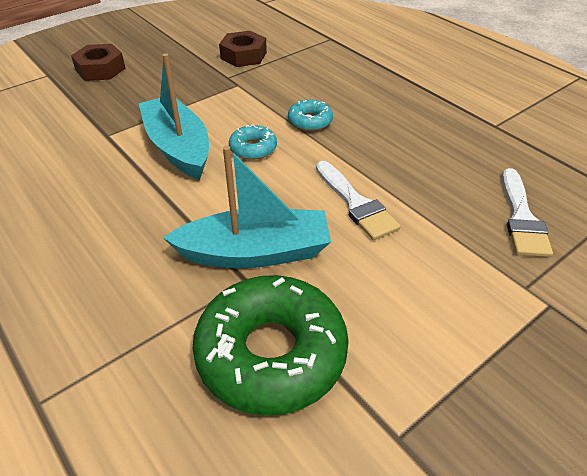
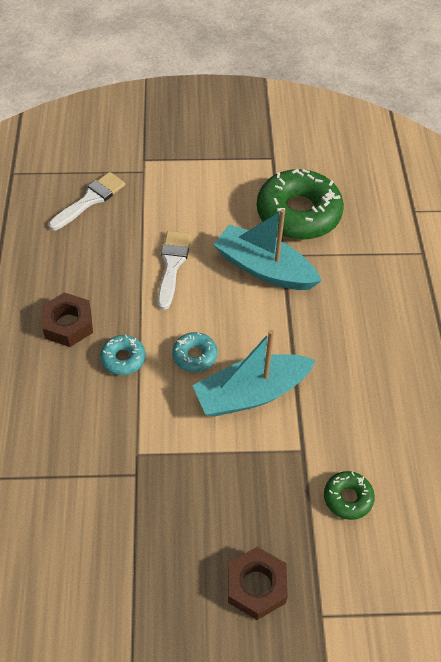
camera: 145 degrees left, 10 degrees up
(51, 126) = (348, 498): none -> green donut
(178, 148) = (252, 393): turquoise boat -> turquoise boat turned 60 degrees clockwise
(243, 55) = (87, 506): brown nut -> brown nut (68, 324)

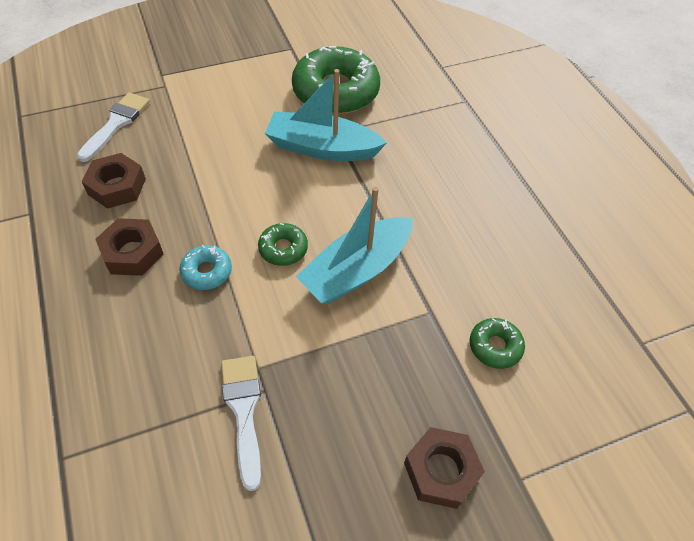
camera: 20 degrees left, 0 degrees up
(73, 260) = (117, 186): none -> brown nut
(172, 265) = (227, 166): white brush -> white brush (244, 411)
(195, 356) = (283, 249): turquoise donut -> green donut

